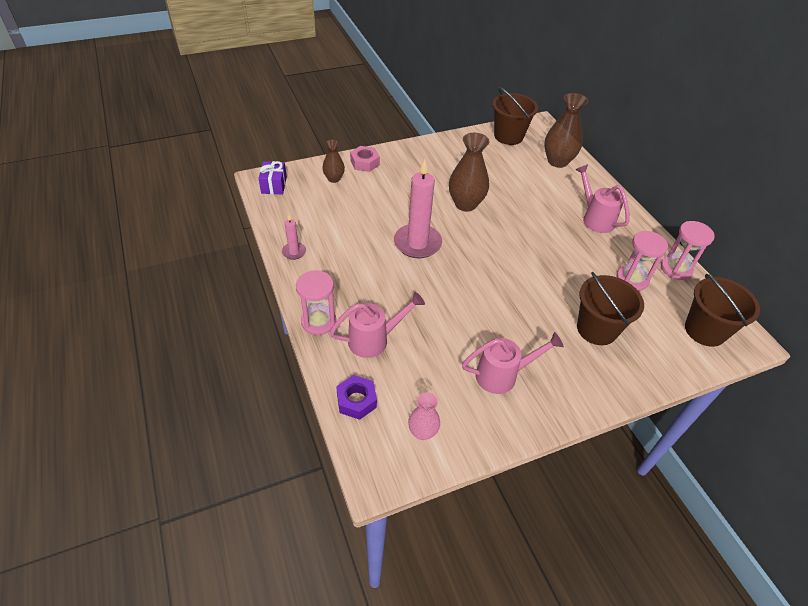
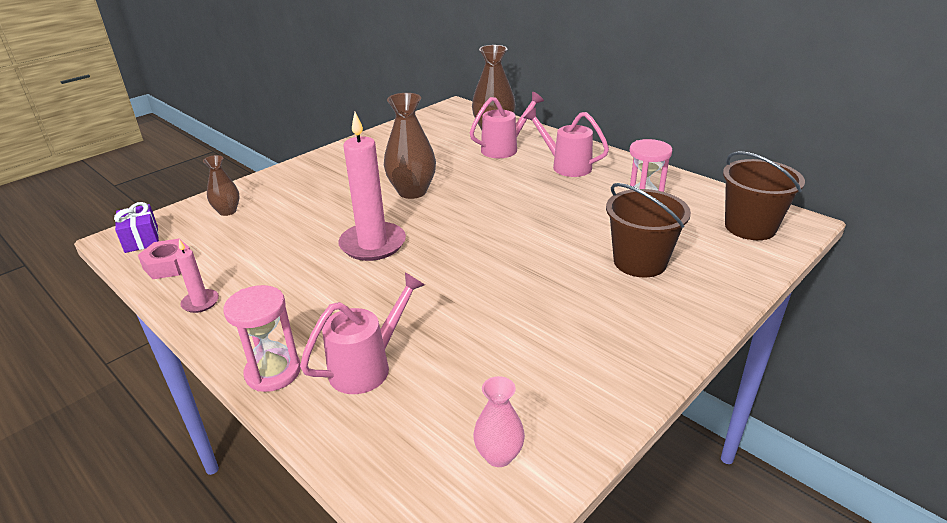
camera: 20 degrees left, 15 degrees down
(356, 401) = (379, 453): purple nut -> none
(365, 163) = (263, 186): pink nut -> pink nut (168, 265)
(502, 375) = (563, 347): pink watering can -> pink watering can (504, 148)
(508, 136) = (427, 123): brown bucket -> none
(676, 269) = (679, 184): pink hourglass -> none

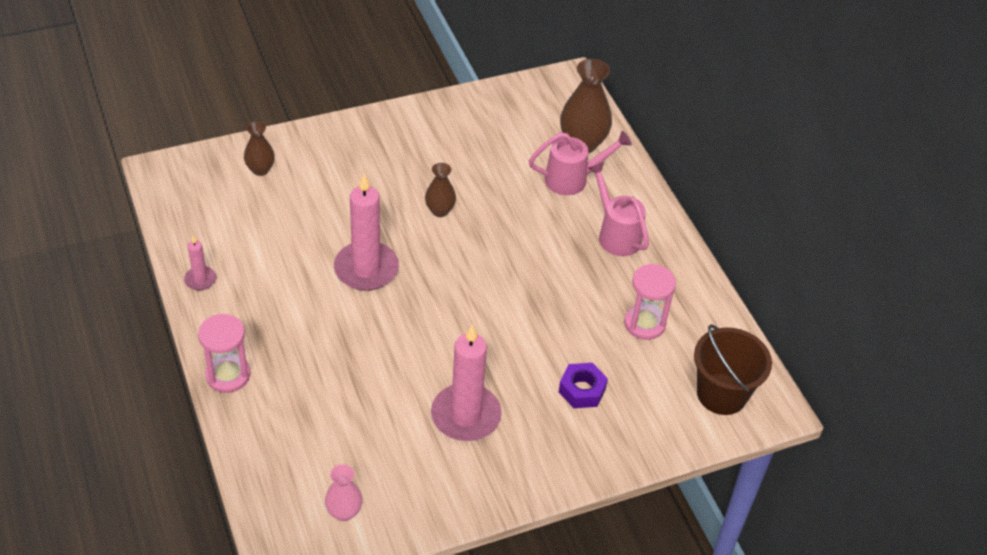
camera: 20 degrees right, 15 degrees up
(141, 239) = (176, 179): purple gift -> none
(168, 265) = (189, 223): pink nut -> none
(367, 366) = (296, 400): pink watering can -> none
(412, 192) = (440, 211): brown vase -> brown vase, size x0.57
(555, 316) = (465, 415): none -> pink candle
(640, 262) = (582, 390): brown bucket -> purple nut

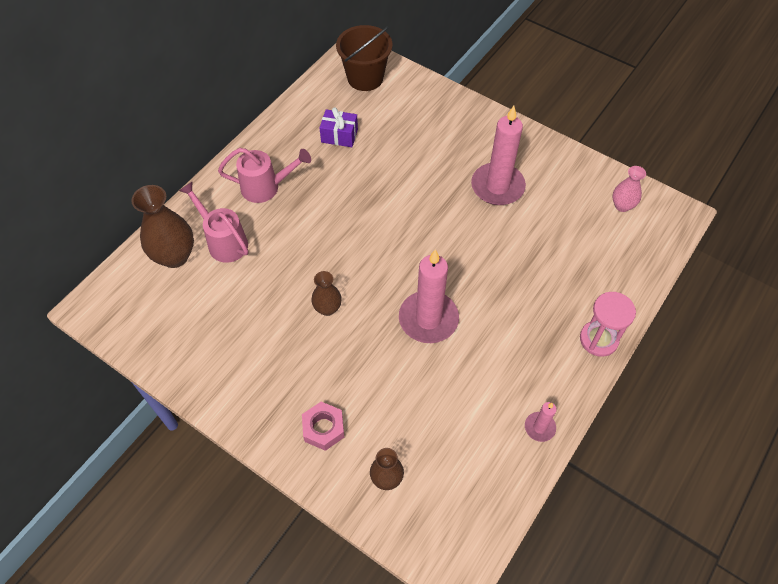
camera: 120 degrees left, 10 degrees up
(334, 156) = (323, 428): none -> pink nut
(582, 390) = (423, 141): purple nut -> none
(616, 234) = (265, 187): pink watering can -> pink watering can turned 120 degrees counterclockwise
(644, 323) = (339, 136): pink hourglass -> purple gift

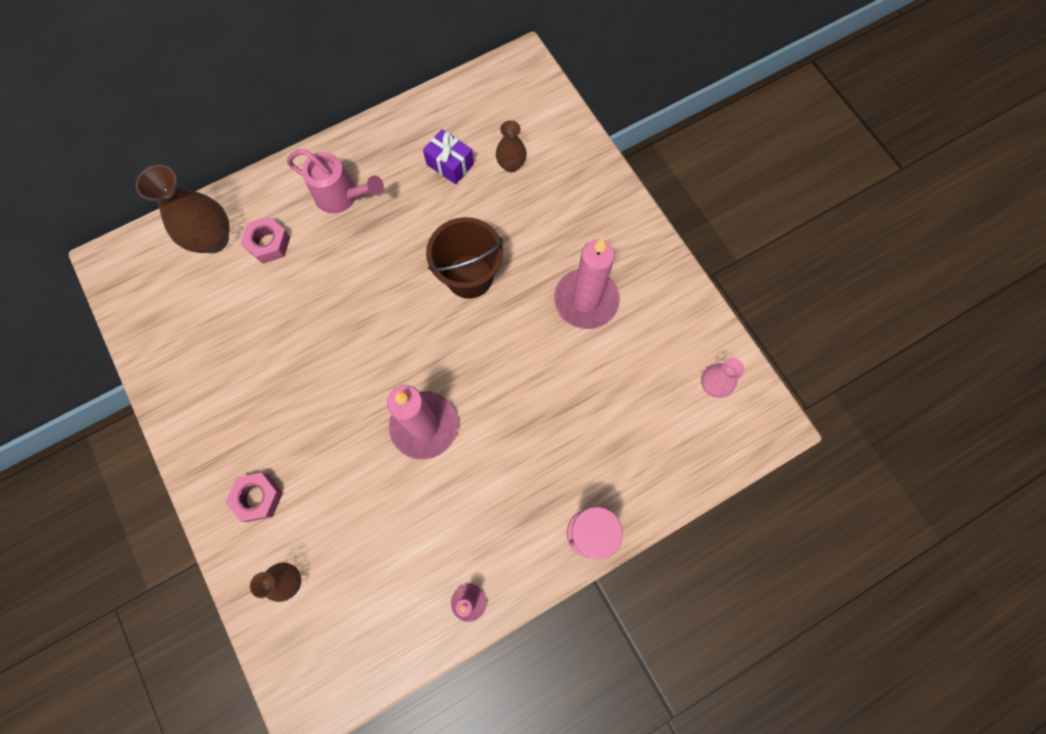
camera: 25 degrees right, 15 degrees up
(224, 242) = (268, 243): pink watering can -> pink nut
(327, 308) = (330, 366): brown vase -> brown vase (511, 165)
(365, 78) = (517, 101): brown bucket -> brown bucket (469, 276)

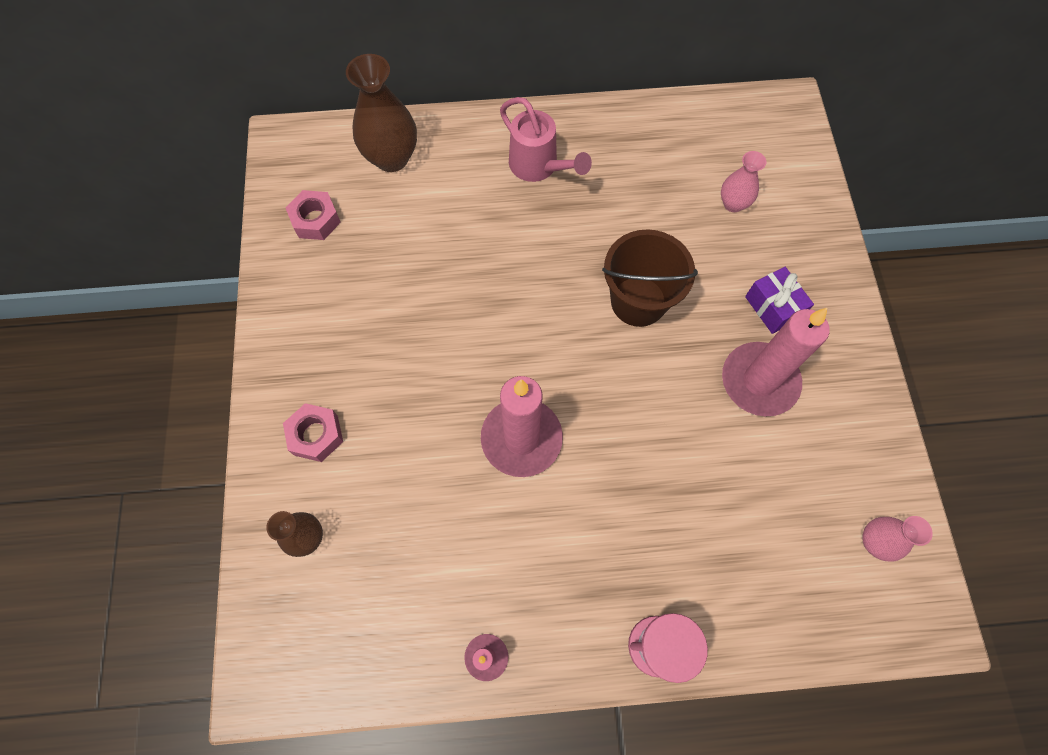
camera: 25 degrees right, 5 degrees down
(268, 243) = (444, 183): pink nut -> pink nut (315, 220)
(450, 164) = (666, 178): purple gift -> purple gift (773, 307)
(511, 165) = (733, 204): brown vase -> pink vase

